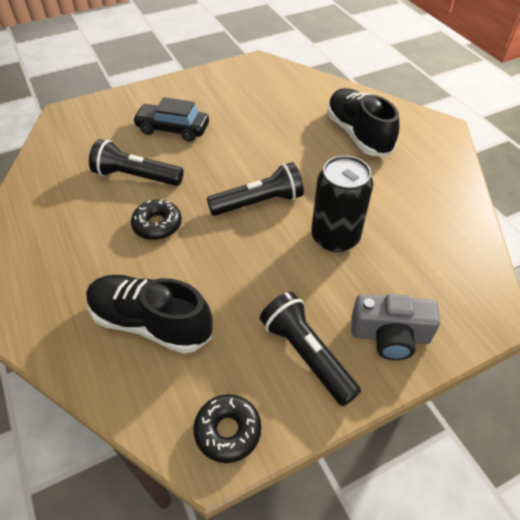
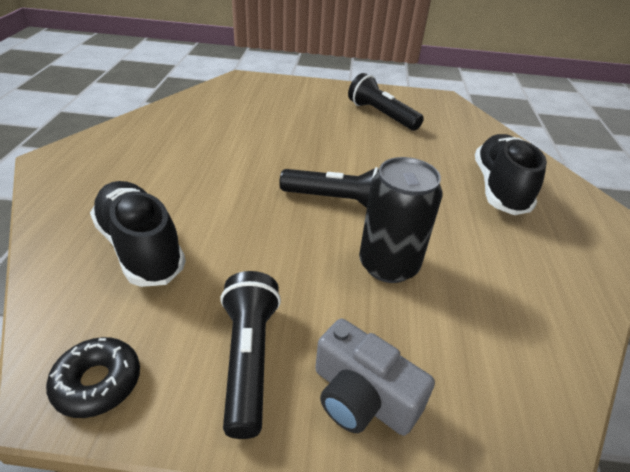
camera: 30 degrees right, 10 degrees down
(136, 176) = (250, 137): black flashlight -> black flashlight (381, 115)
(157, 225) = (229, 177): black donut -> none
(173, 129) = (315, 117): black car -> none

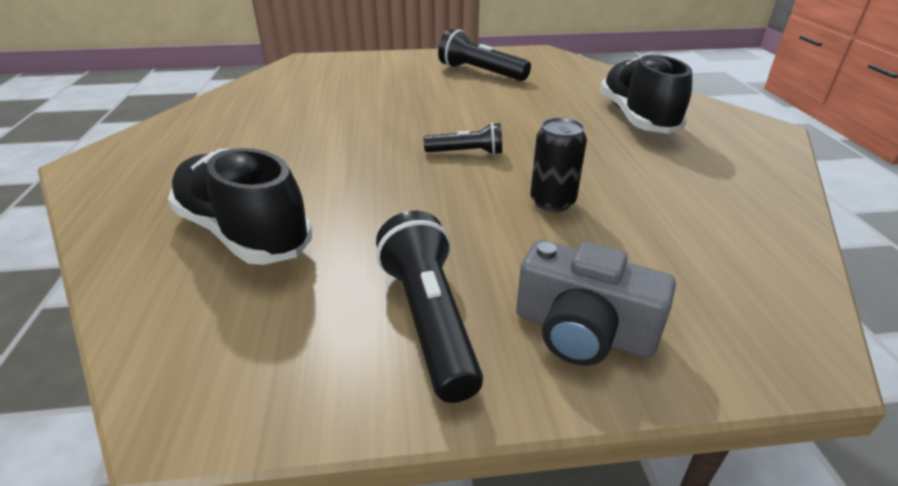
camera: 10 degrees left, 5 degrees down
(98, 383) = (240, 382): black donut -> none
(337, 200) = (467, 153): black flashlight -> black flashlight, size x0.61
(388, 265) = (552, 202): black can -> black can, size x0.62

